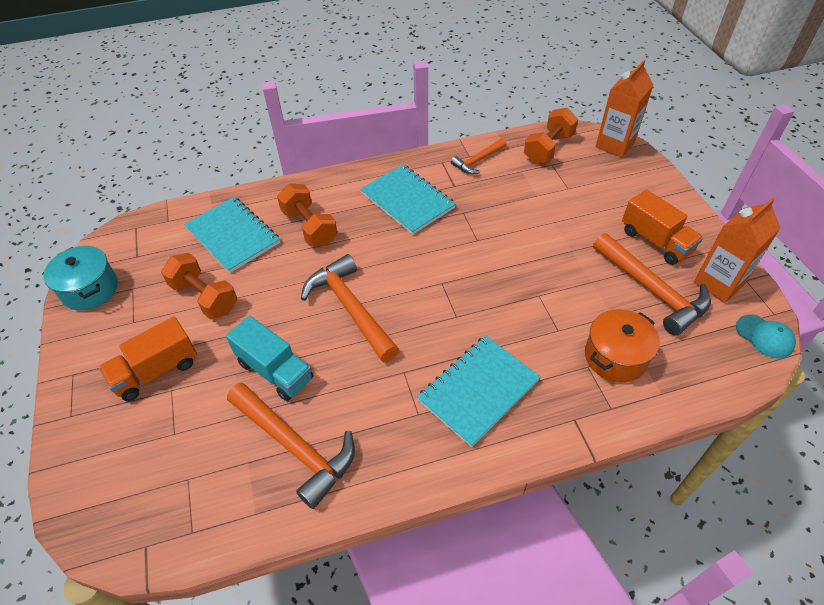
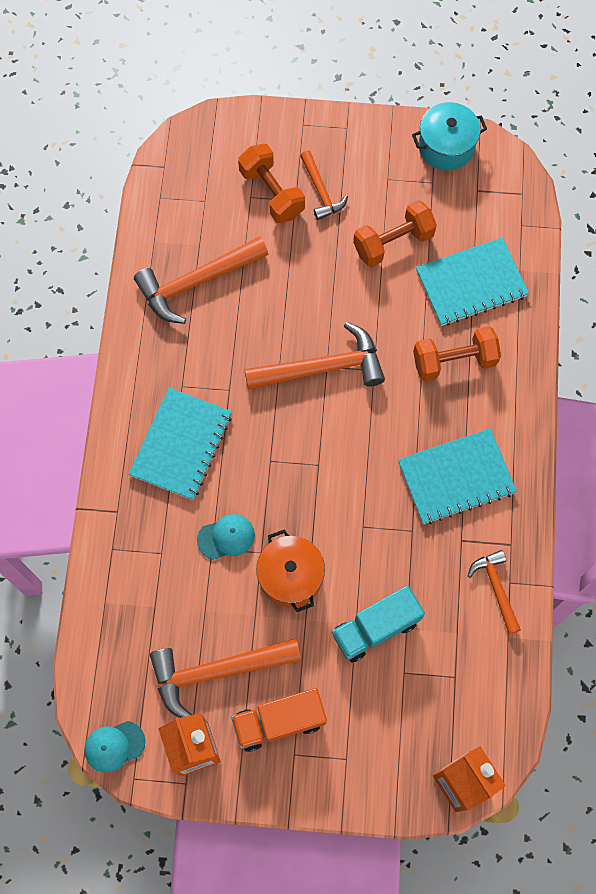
camera: 110 degrees right, 20 degrees up
(156, 371) = (321, 191): orange truck -> orange hammer
(275, 370) = (278, 284): turquoise truck -> turquoise truck (376, 628)
(478, 390) = (181, 445): turquoise notebook -> turquoise notebook turned 45 degrees clockwise
(542, 323) = (226, 537): none -> turquoise cap
(548, 148) = (486, 689): orange dumbbell -> orange dumbbell (272, 193)
(615, 357) = (159, 584): orange pot -> orange pot (290, 576)

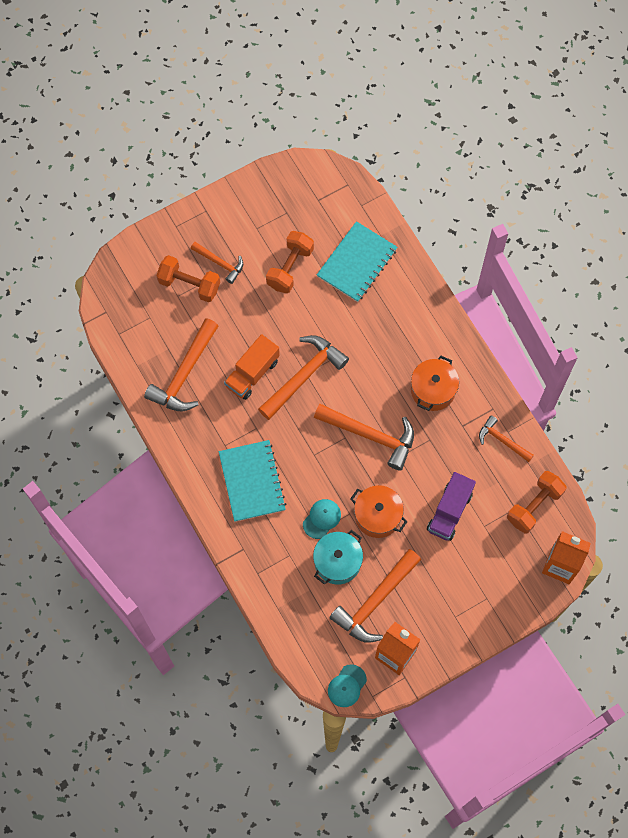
camera: 35 degrees left, 0 degrees up
(279, 721) = (433, 604): orange truck -> orange truck (252, 373)
(349, 482) = (371, 436): none -> orange hammer
(376, 628) = (449, 511): turquoise truck -> purple truck
(446, 147) = (278, 183): turquoise pot -> turquoise pot (337, 562)
(454, 361) = (381, 319): orange dumbbell -> orange dumbbell (534, 506)
(456, 477) = (433, 390): turquoise notebook -> orange pot

